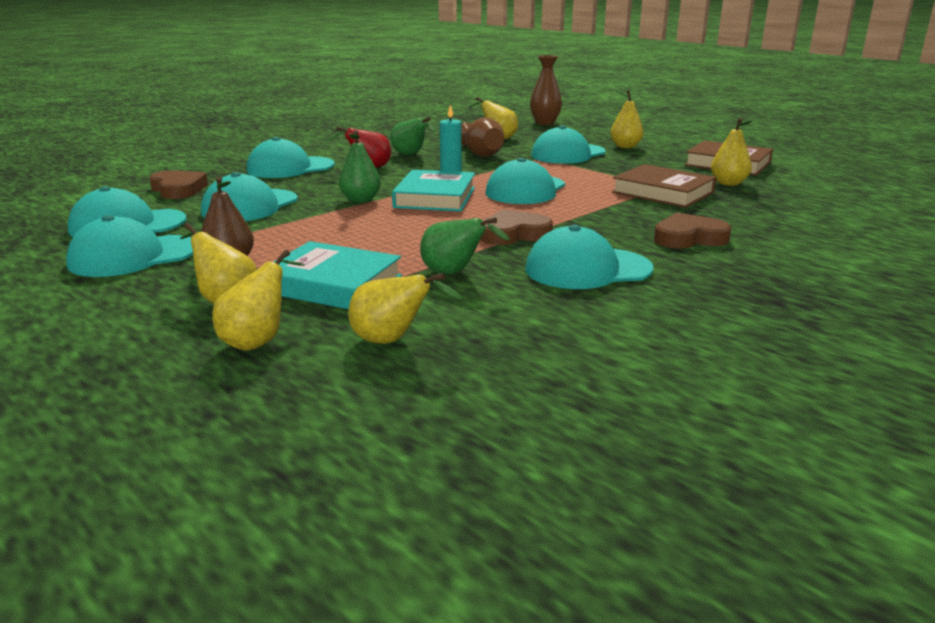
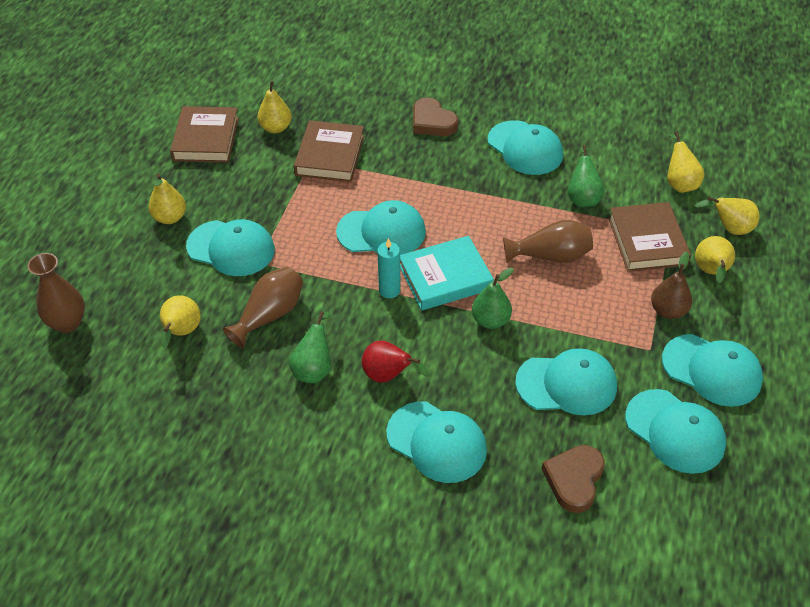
camera: 120 degrees left, 25 degrees up
(332, 284) = (647, 241): turquoise book -> brown book
(393, 236) = (550, 256): none -> brown vase
(513, 234) = (493, 199): brown heart -> none

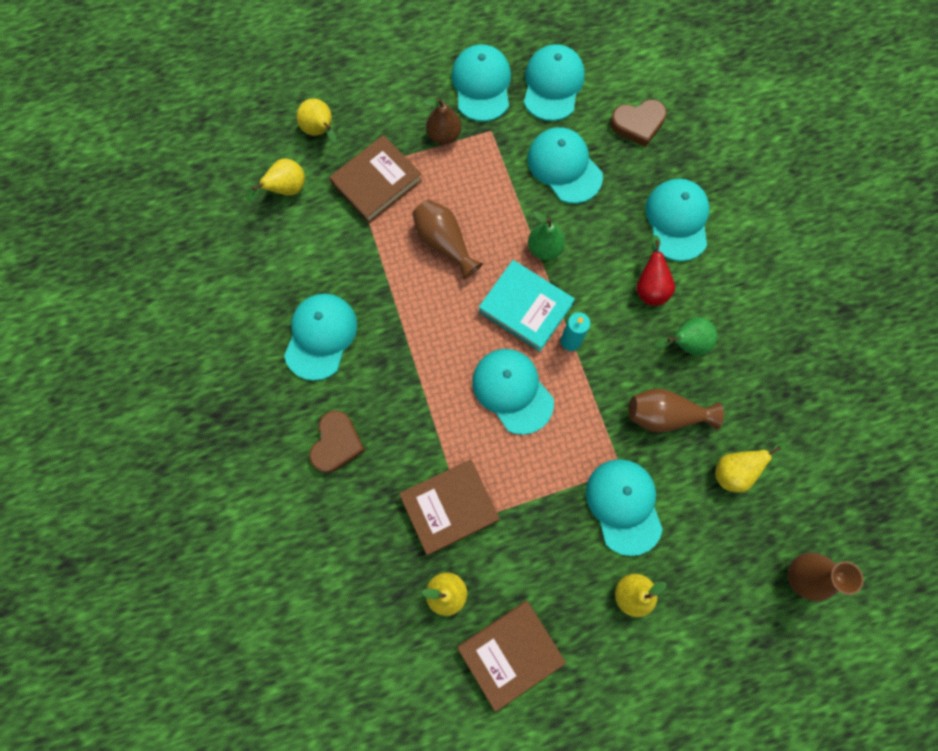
camera: 125 degrees left, 25 degrees up
(582, 198) = (356, 254): green pear -> none
(711, 272) = (381, 124): yellow pear -> none

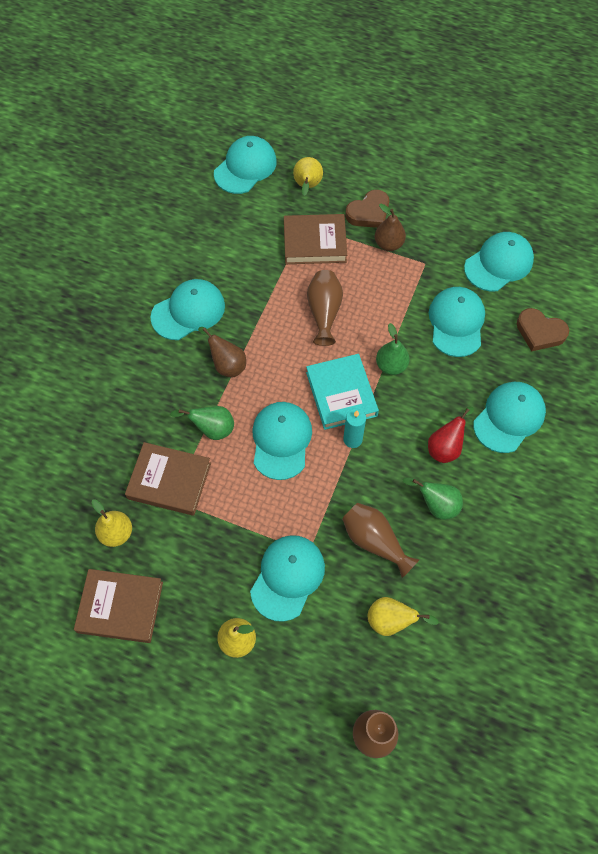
camera: 40 degrees right, 10 degrees down
(286, 190) = (251, 207): yellow pear -> none
(336, 443) = (136, 384): brown heart -> brown heart (369, 212)
(402, 360) = (227, 365): none -> brown pear
(443, 429) = (212, 429): none -> green pear
(481, 85) = (446, 230): turquoise cap -> turquoise cap (245, 167)

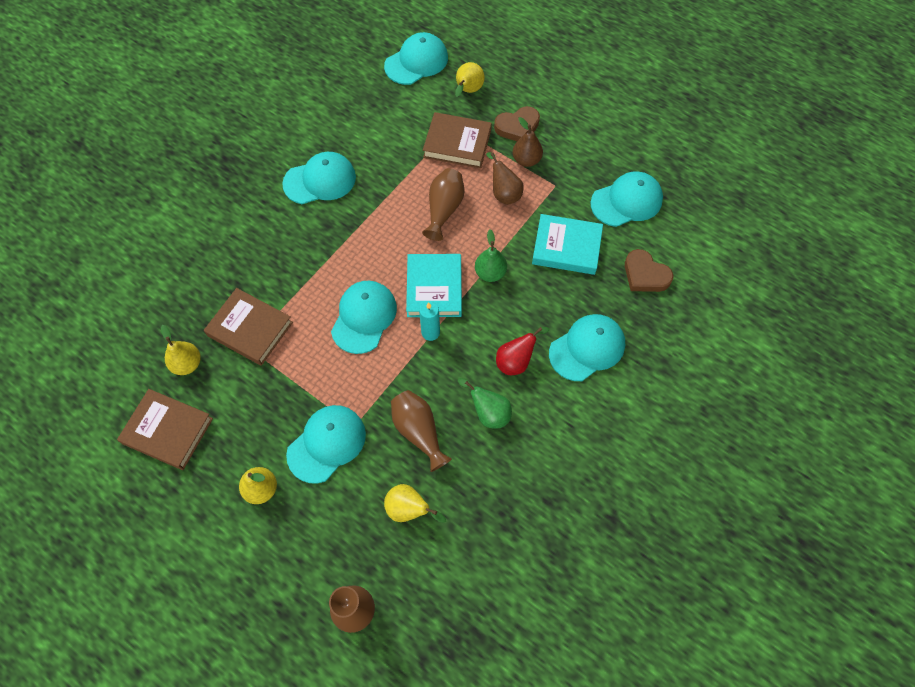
camera: 15 degrees right, 0 degrees up
(212, 429) = (304, 292): green pear -> none
(227, 365) = (338, 237): brown pear -> brown pear (504, 193)
(456, 322) = (566, 247): turquoise cap -> turquoise book

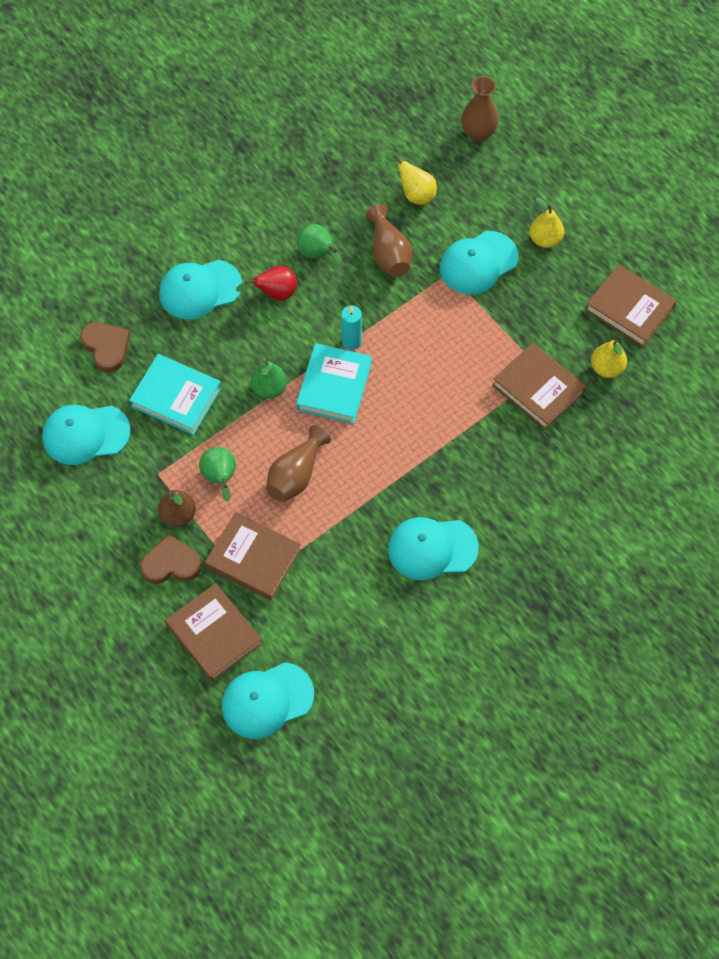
camera: 165 degrees left, 0 degrees up
(364, 317) = (416, 373): turquoise cap -> none
(468, 91) = (214, 634): yellow pear -> brown book
(504, 193) = (220, 478): brown pear -> green pear

